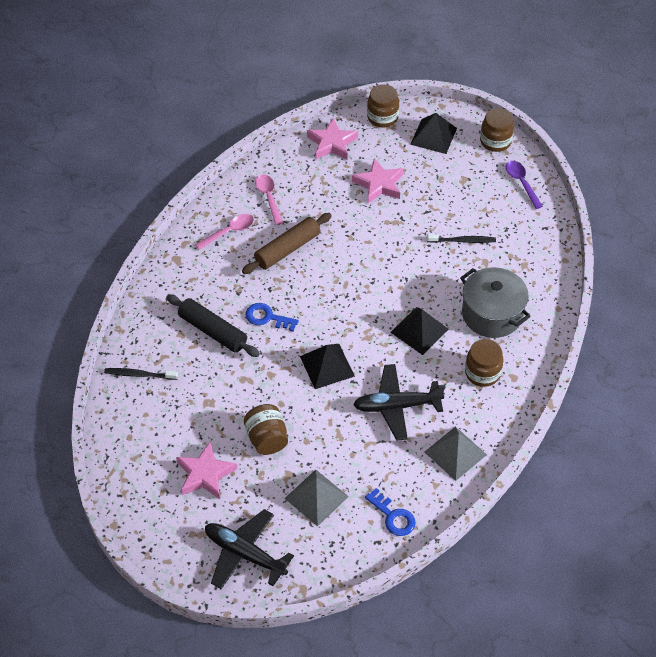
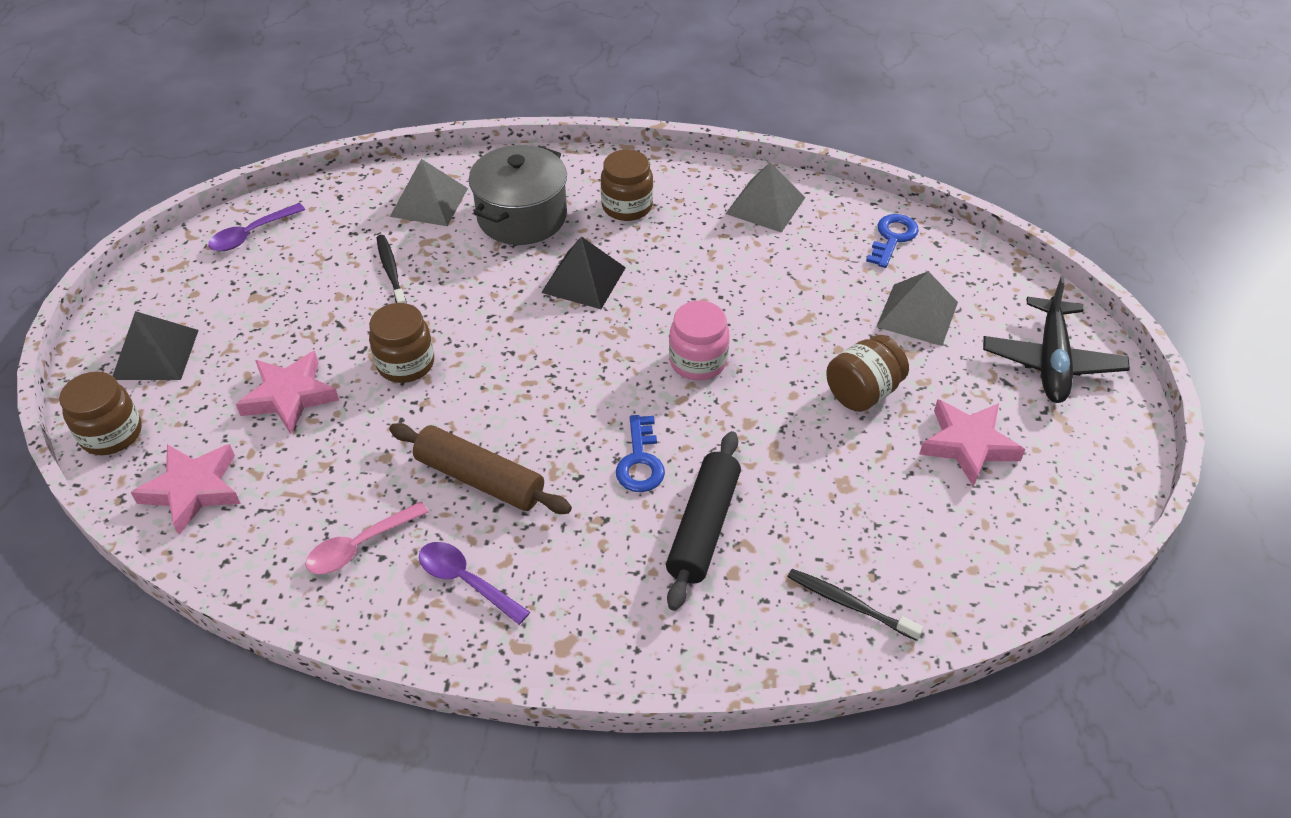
camera: 110 degrees left, 5 degrees down
(139, 374) = (849, 604): black toothbrush -> black toothbrush turned 135 degrees clockwise
(229, 232) = (466, 581): pink spoon -> purple spoon
(327, 366) = (698, 361): black pyramid -> pink jar
(397, 406) = (726, 272): black plane -> none
(495, 141) = (160, 278): brown jar -> brown jar (406, 364)
(523, 270) = (429, 202): none -> grey pyramid

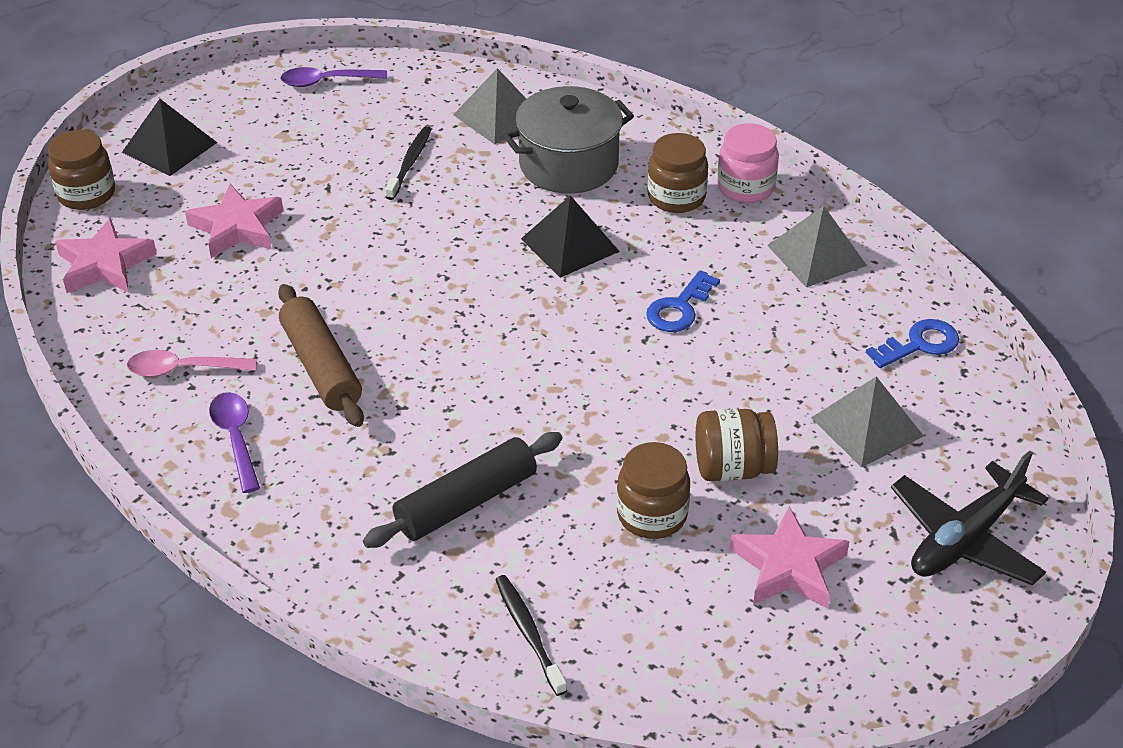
camera: 35 degrees right, 5 degrees down
(406, 364) = (350, 245): brown jar -> brown jar (652, 515)
(640, 461) = (466, 421): blue key -> blue key (679, 308)
(698, 361) = (602, 364): pink jar -> pink jar (745, 187)

